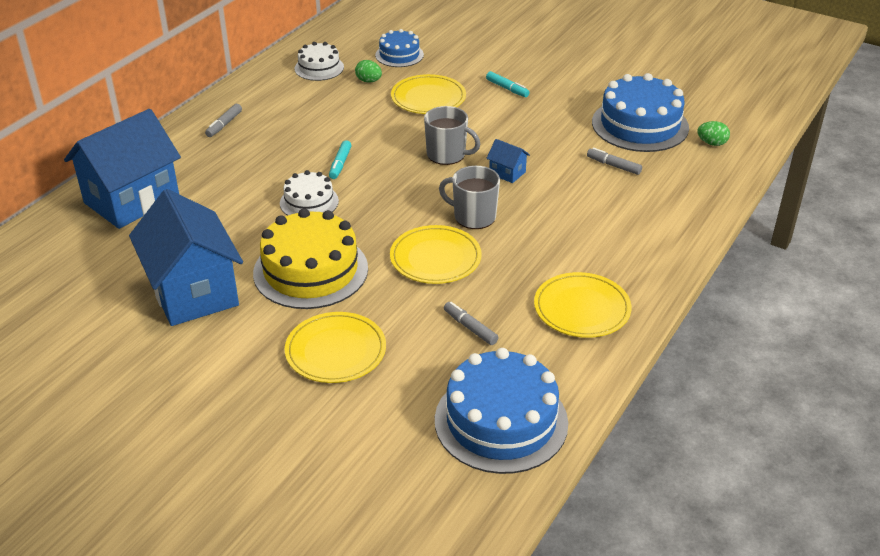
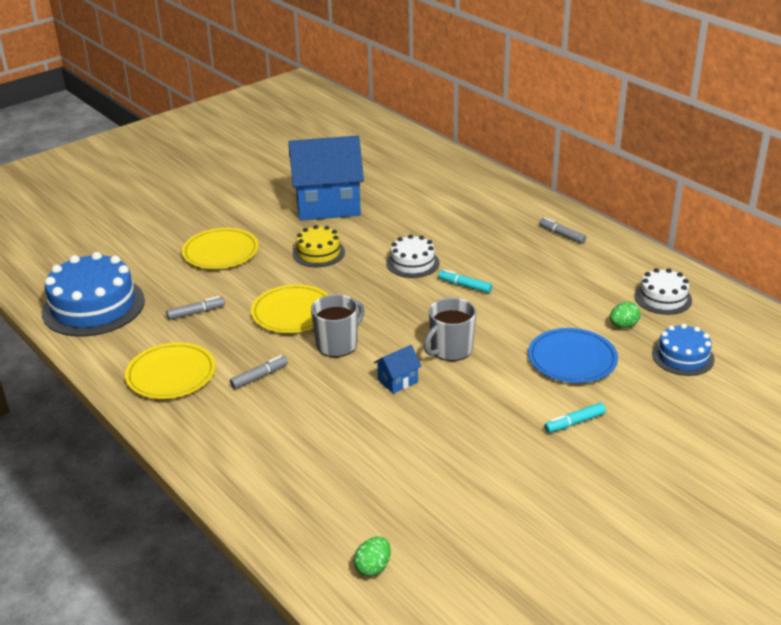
camera: 110 degrees right, 5 degrees down
(132, 200) = (460, 188): blue house -> none
(310, 270) = (318, 253): yellow cake -> yellow cake, size x0.55
(428, 98) = (572, 359): yellow plate -> blue plate
(613, 166) = (370, 461): grey marker -> grey marker (259, 376)
(640, 125) = (445, 513): blue cake -> none

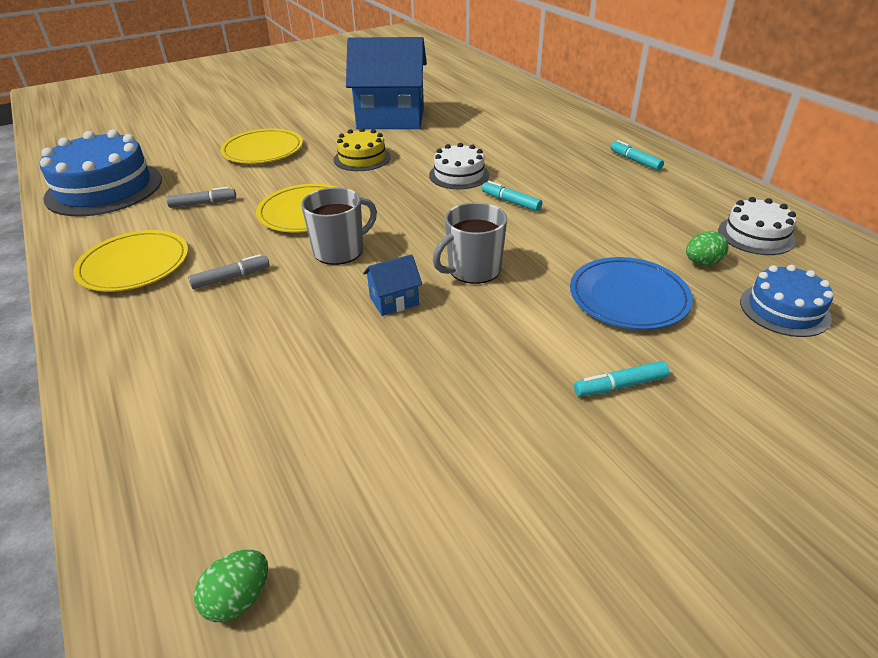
camera: 10 degrees right, 5 degrees up
(561, 235) = (635, 161): grey marker -> turquoise marker

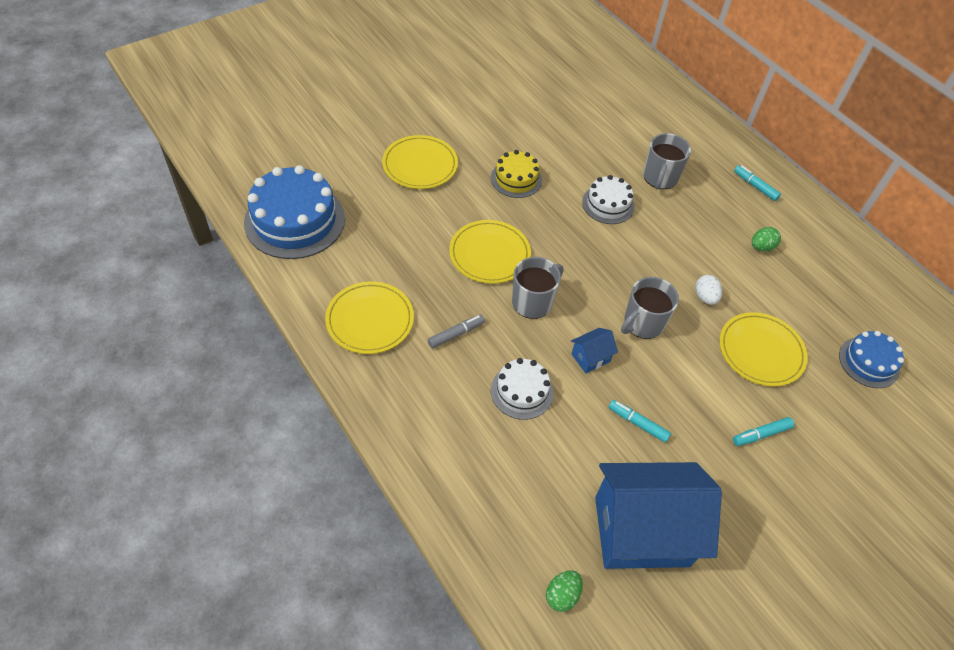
camera: 10 degrees left, 15 degrees up
(203, 203) = (395, 242): grey marker -> none
(391, 118) = (526, 116): blue house -> blue house (641, 531)
(511, 202) = (658, 241): turquoise marker -> turquoise marker (638, 423)
(524, 156) = (660, 178): none -> grey mug
(560, 247) = (705, 297): none -> white egg
(628, 297) = (761, 351): blue plate -> yellow plate
(702, 262) = (812, 314): green egg -> green egg (761, 247)
(756, 235) = (851, 283): white cake -> white cake (522, 391)

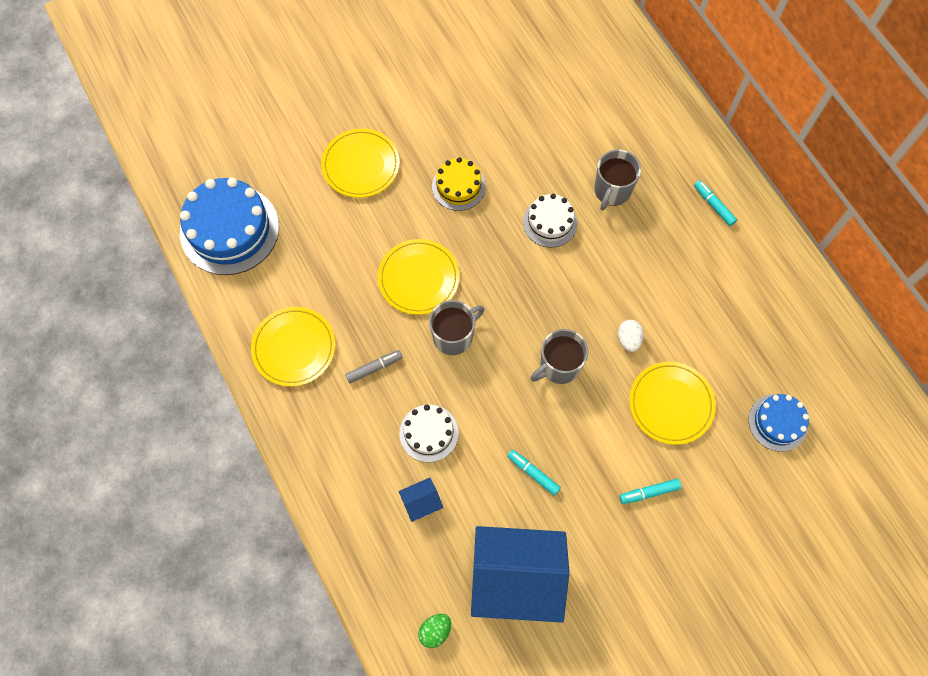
camera: 10 degrees right, 15 degrees up
(590, 358) = (500, 401): blue house -> blue house (421, 503)
(761, 247) = (701, 282): green egg -> none

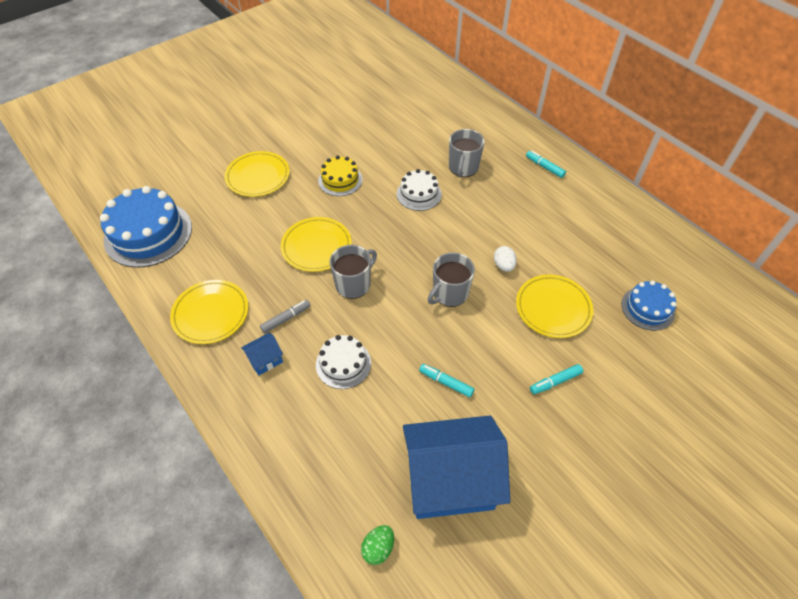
camera: 10 degrees left, 15 degrees down
(421, 503) = (345, 425): blue house -> blue house (265, 360)

